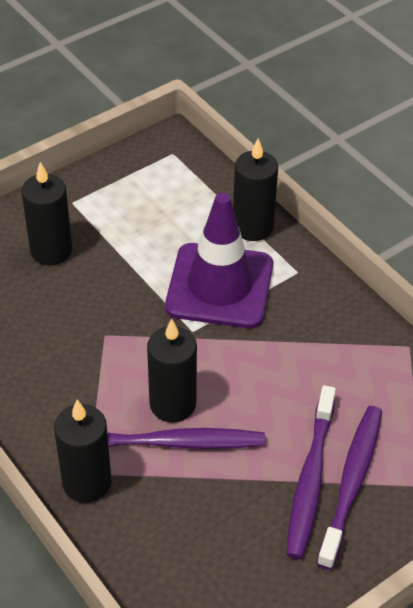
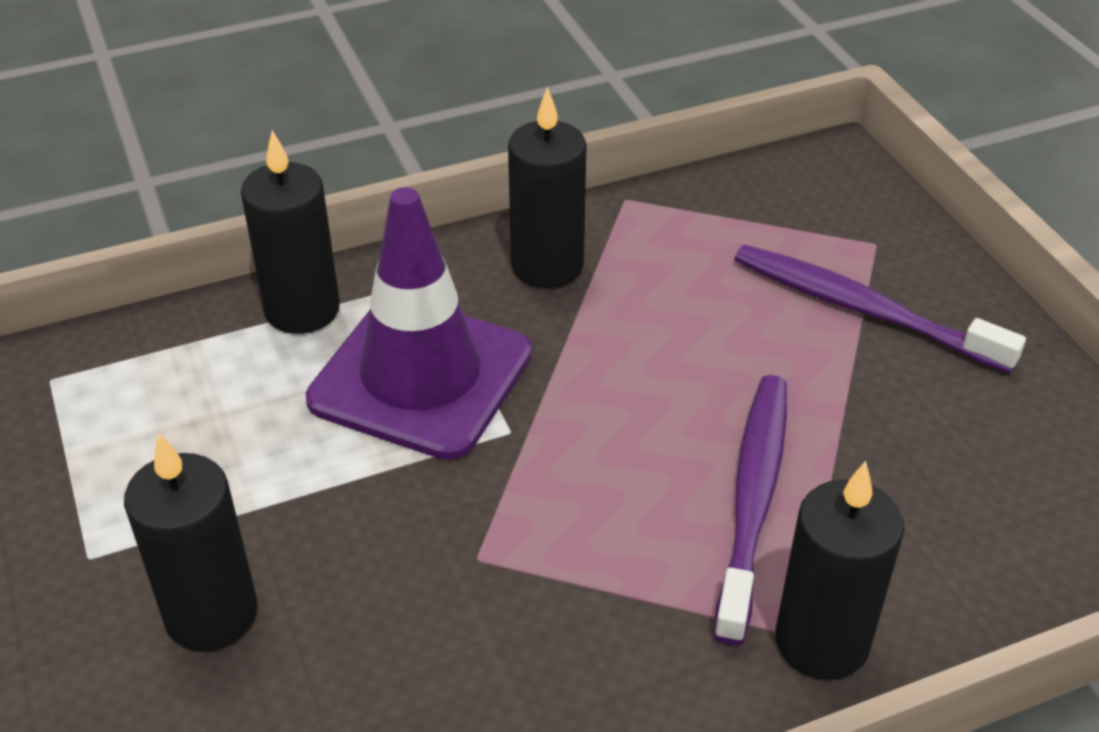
camera: 75 degrees left, 5 degrees down
(172, 404) = (669, 487): black candle -> black candle (547, 265)
(310, 479) = (851, 351): purple toothbrush -> none

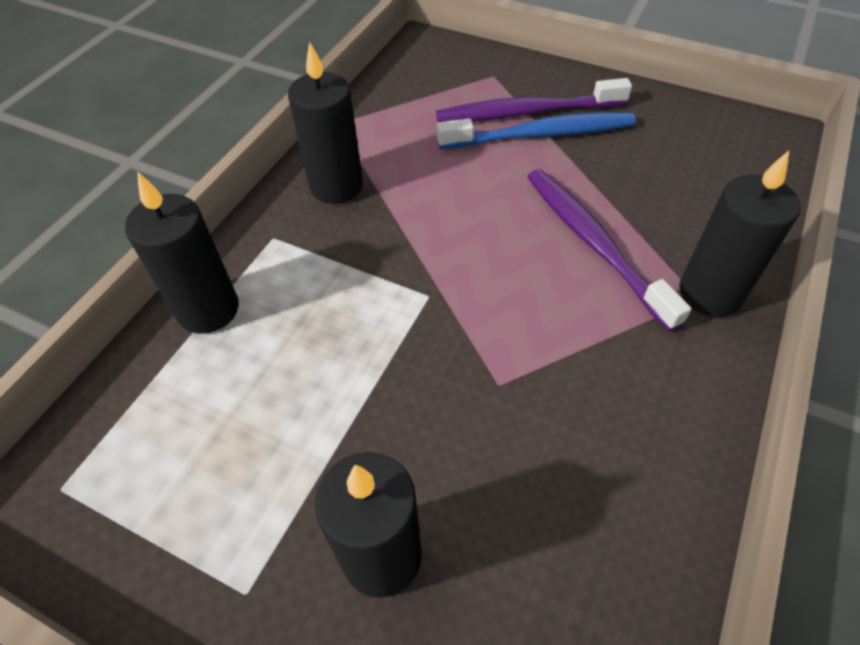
camera: 40 degrees left, 10 degrees up
(421, 377) = (337, 300): purple traffic cone -> none
(847, 345) = (541, 134): none -> blue toothbrush

